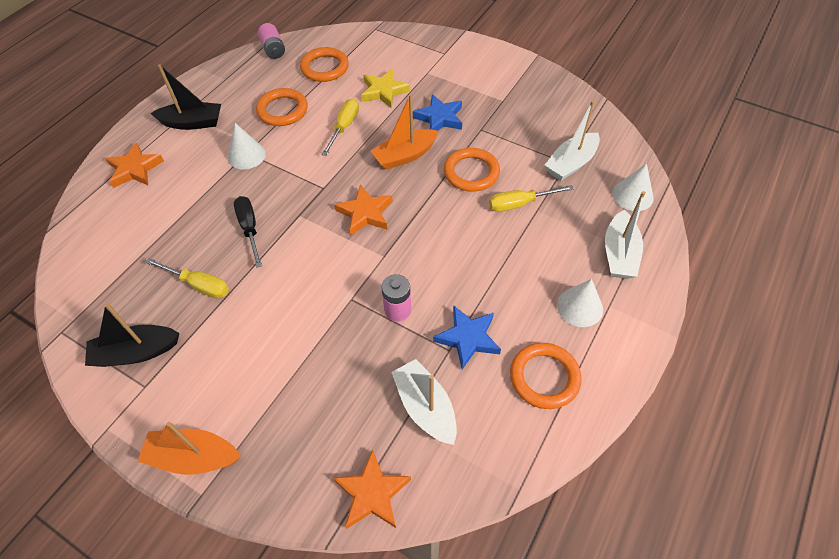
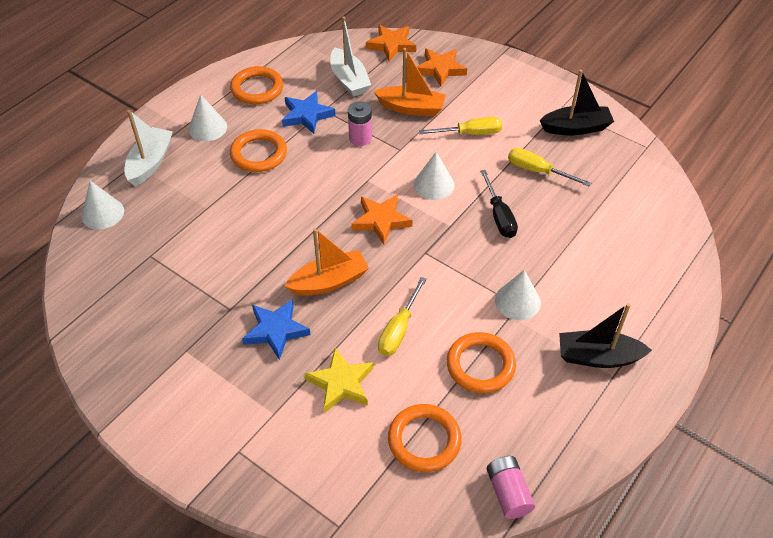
camera: 175 degrees left, 5 degrees down
(135, 169) = (647, 296): orange star -> orange star (440, 69)
(193, 457) = (512, 69): orange boat -> orange boat (411, 108)
(313, 257) = (434, 184): none -> white cone
(471, 172) = (259, 254): orange ring -> orange ring (258, 154)
(520, 204) = (221, 215): yellow screwdriver -> yellow screwdriver (470, 133)
(571, 164) = (146, 253): white boat -> none

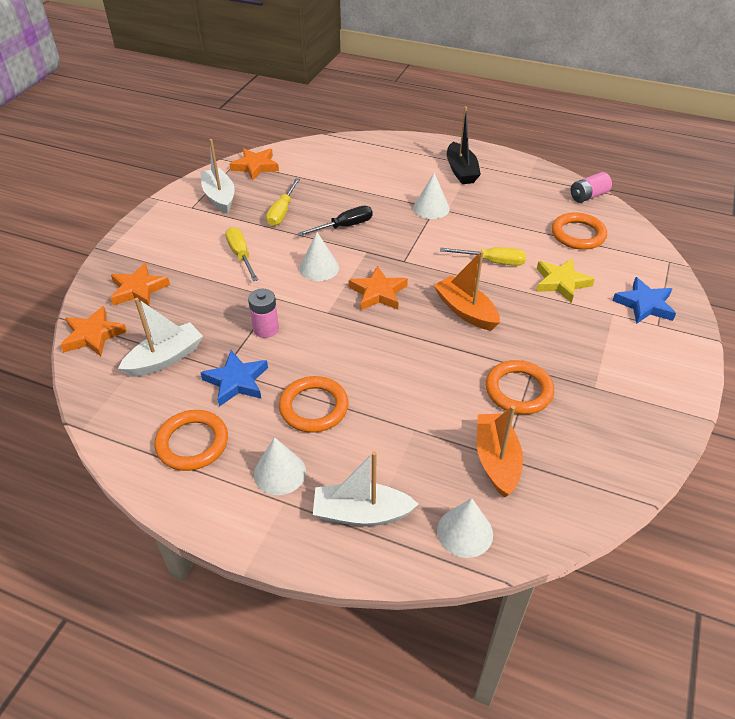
camera: 105 degrees left, 5 degrees down
(276, 330) = (536, 332): blue star -> blue star (644, 304)
(411, 108) = (209, 300): orange boat -> orange boat (496, 460)
(480, 365) = (499, 218): orange ring -> orange ring (518, 390)
(576, 128) = (219, 197): black boat -> white boat
(634, 161) = (255, 166): none -> orange star

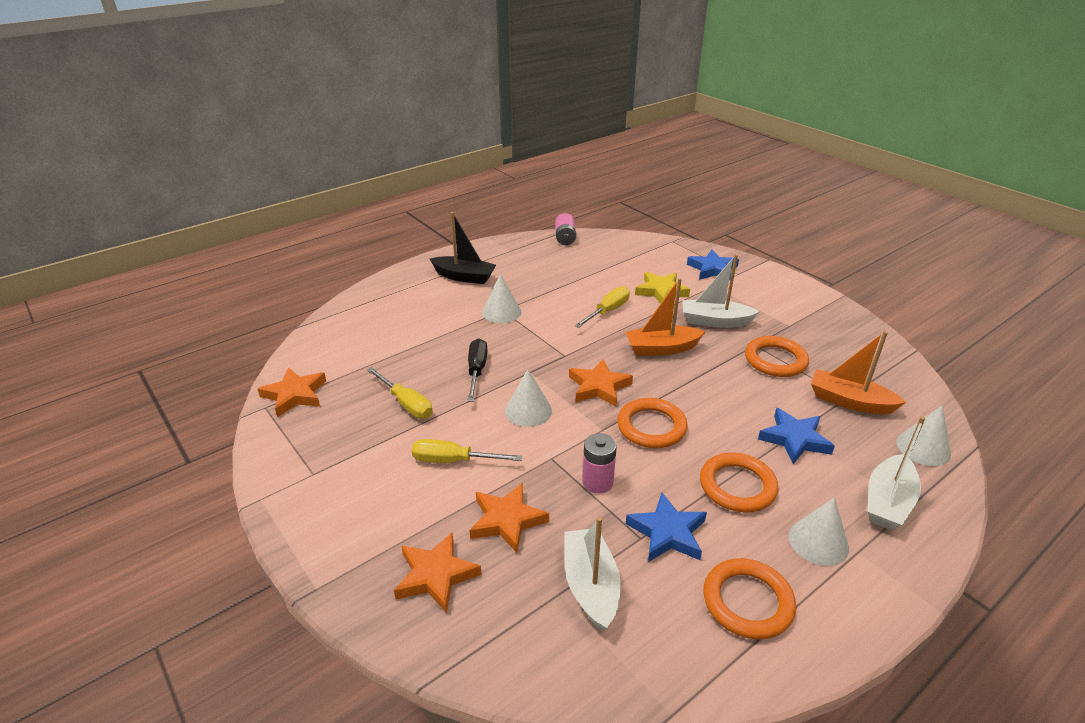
camera: 60 degrees left, 10 degrees down
(93, 335) = (493, 653): orange star -> orange star (507, 520)
(219, 197) = (321, 443): white boat -> white boat (715, 321)
(403, 430) = (794, 439): none -> blue star
(578, 234) = (608, 261): orange ring -> orange ring (651, 427)

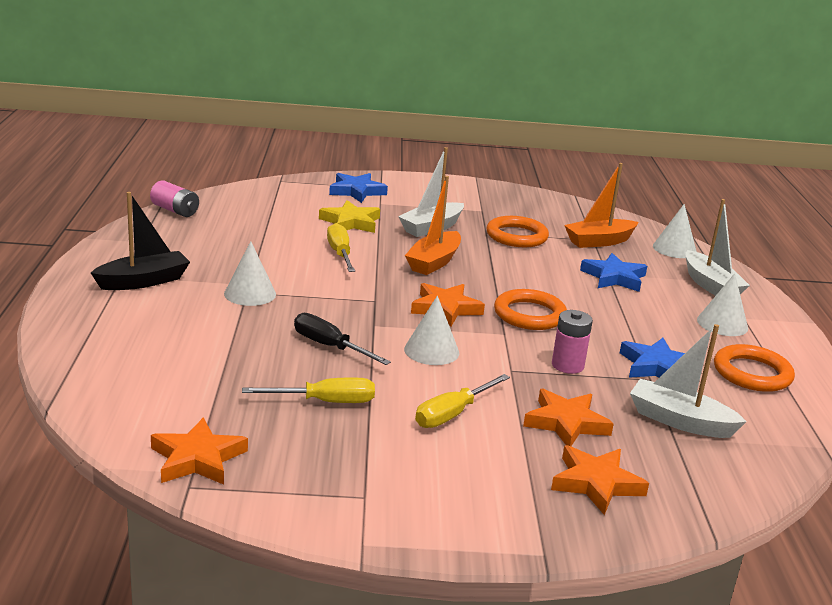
camera: 55 degrees left, 10 degrees down
(737, 486) = (638, 320): orange ring -> none

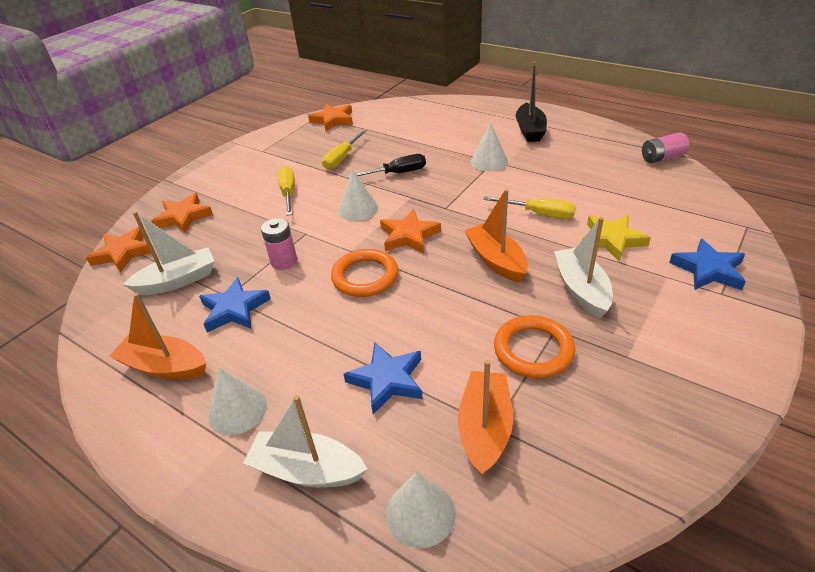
camera: 130 degrees right, 15 degrees up
(566, 423) = (234, 230): orange star -> orange star (123, 253)
(752, 373) = (164, 366): orange ring -> orange boat

